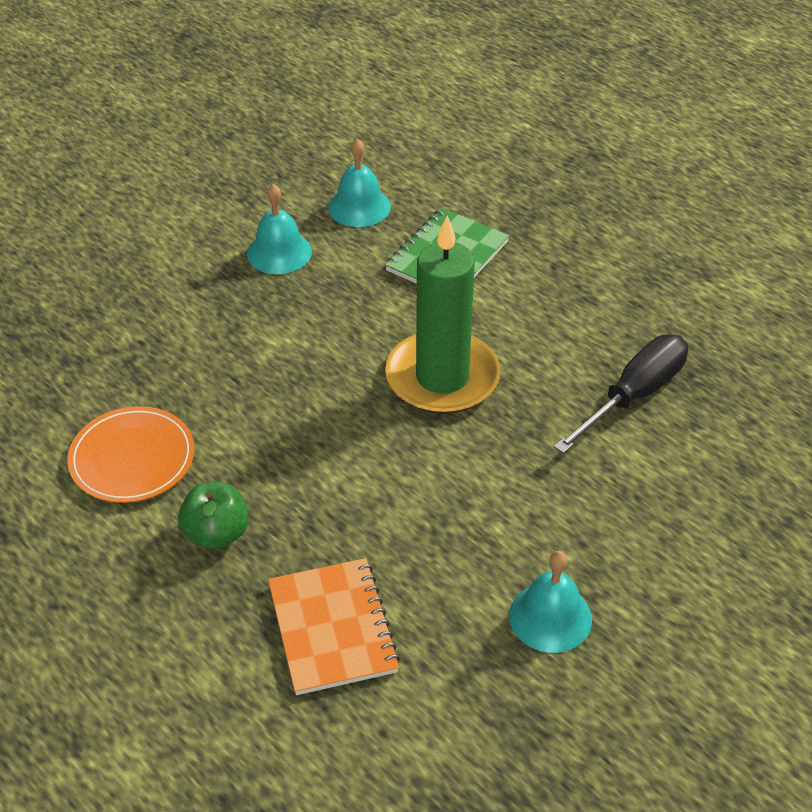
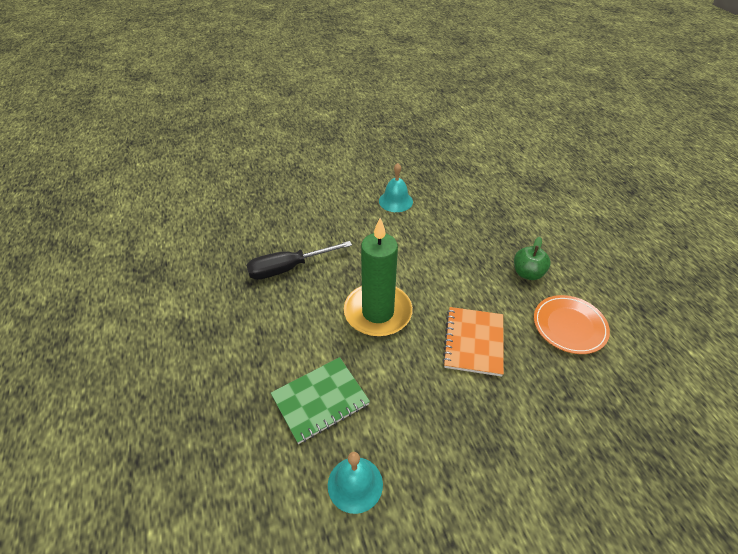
camera: 155 degrees left, 0 degrees up
(279, 252) = (439, 457): turquoise bell -> none
(333, 628) = (484, 223): orange notebook -> orange notebook (473, 342)

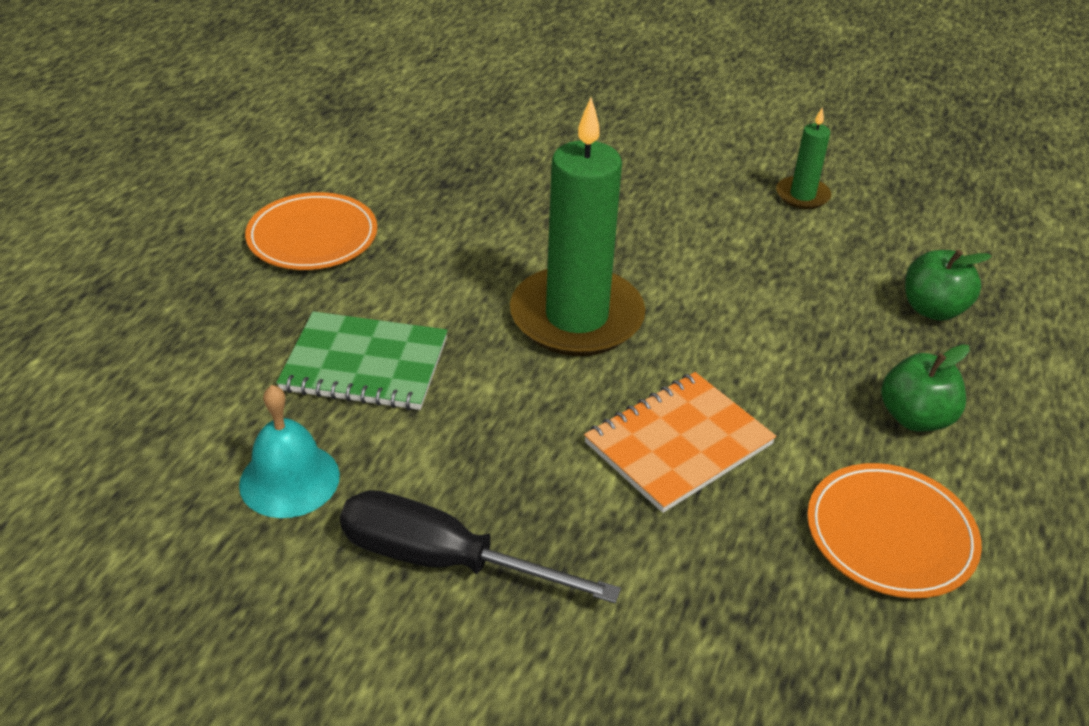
camera: 40 degrees right, 5 degrees down
(218, 352) = (312, 236): none -> orange plate
(288, 268) = (518, 195): black screwdriver -> black screwdriver (444, 560)
(395, 201) = (802, 195): turquoise bell -> green candle
(486, 224) = (933, 309): none -> green apple

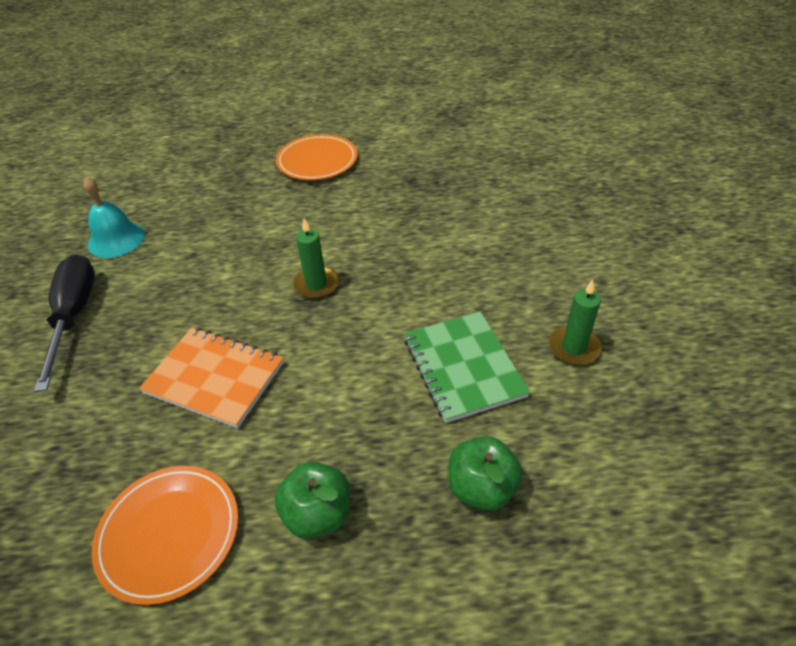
camera: 65 degrees right, 5 degrees up
(365, 365) = (218, 224): green notebook -> green notebook (463, 367)
(576, 317) = (316, 284): green candle -> green candle, size x0.47

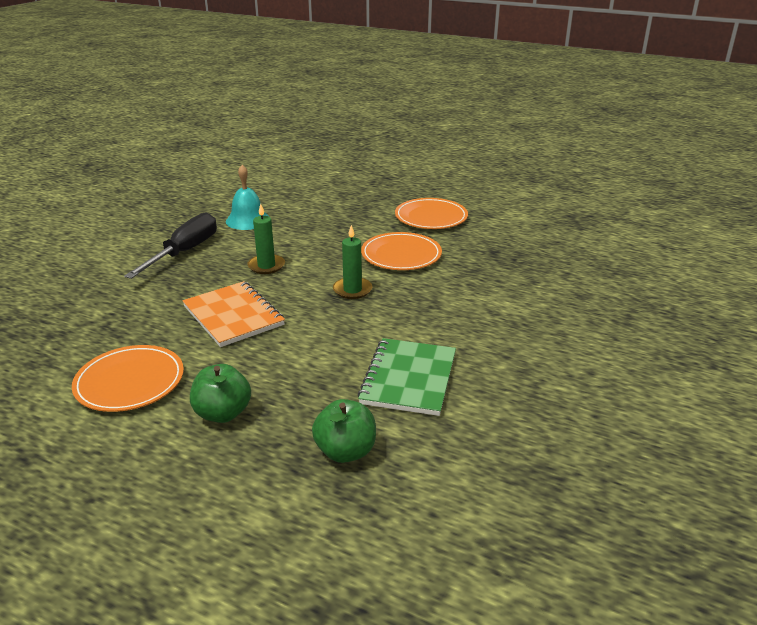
camera: 30 degrees right, 15 degrees down
(327, 219) = (401, 255): none -> orange plate
(573, 347) = (514, 403): green candle -> green candle (266, 266)

